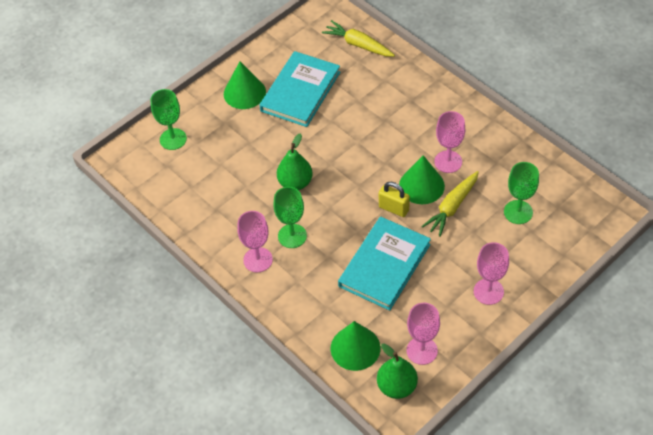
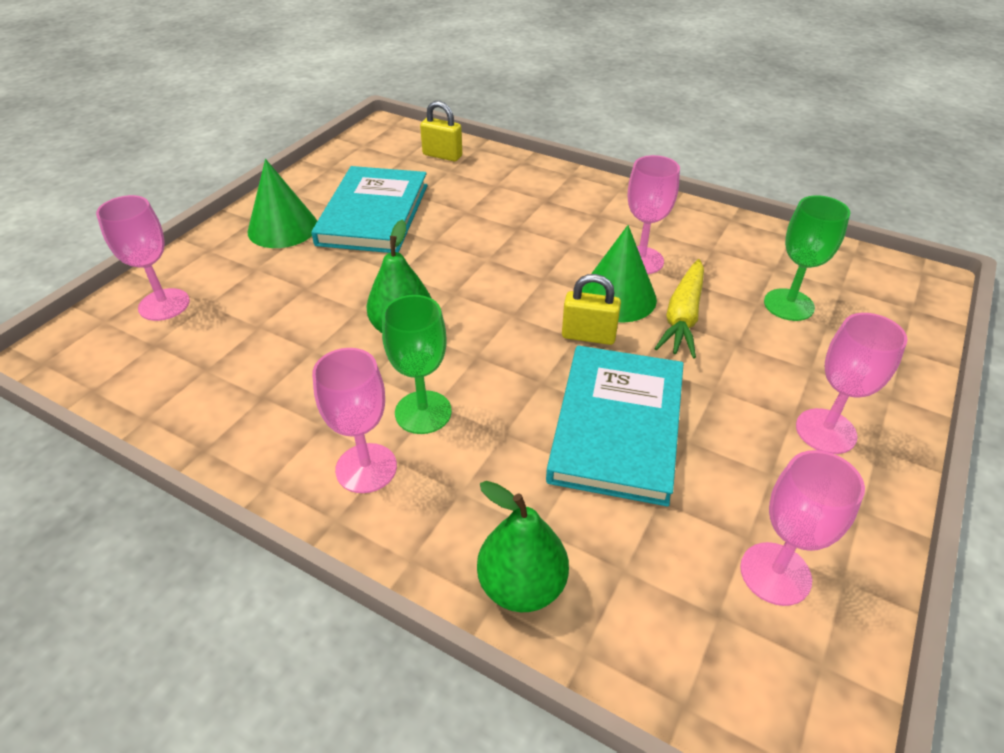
camera: 20 degrees left, 10 degrees down
(173, 139) = (164, 304): green goblet -> pink goblet
(355, 348) = (636, 603): green cone -> none
(358, 45) = (442, 155): yellow carrot -> yellow padlock
(397, 386) = (770, 672): green pear -> green pear (522, 585)

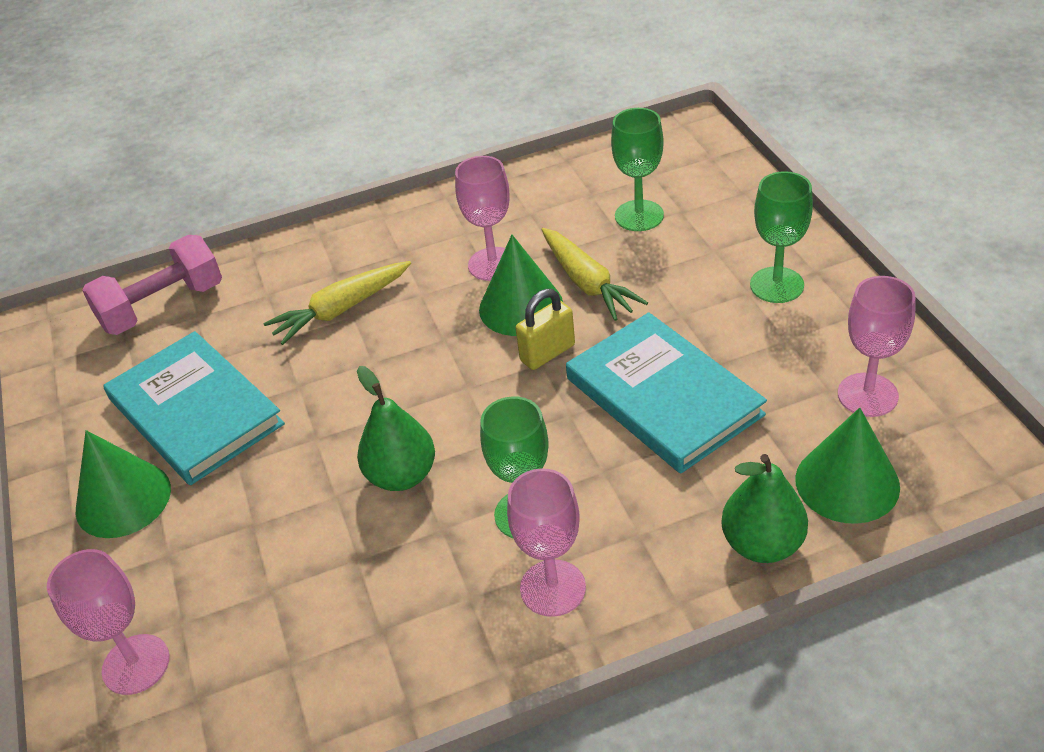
camera: 45 degrees left, 0 degrees up
(442, 155) = (163, 306): yellow padlock -> pink dumbbell
(518, 220) = (341, 310): none -> yellow carrot
(652, 615) = (847, 482): none -> green cone
(825, 431) = (776, 285): pink goblet -> green goblet

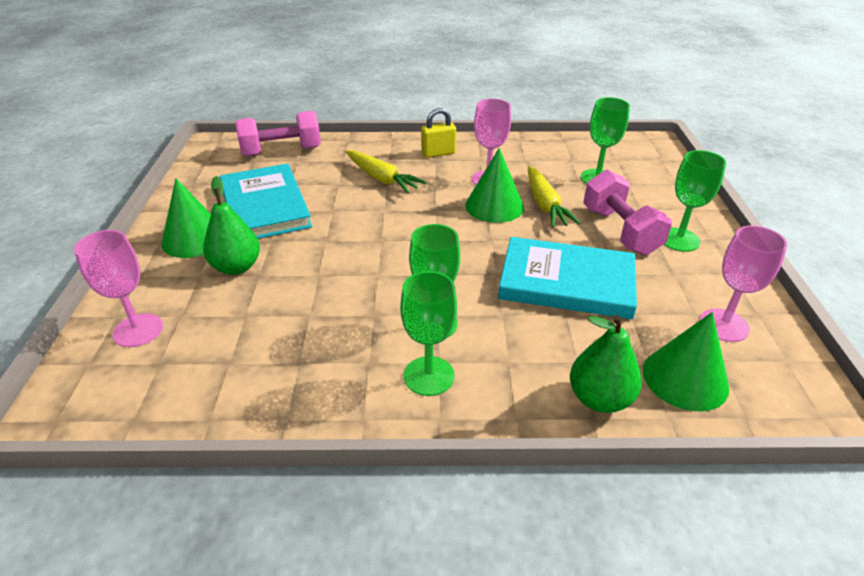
camera: 15 degrees right, 5 degrees down
(341, 310) = (382, 179): yellow carrot -> yellow carrot turned 120 degrees counterclockwise
(402, 475) = (366, 276): green pear -> green pear (236, 267)
(547, 353) = (498, 235): yellow padlock -> yellow padlock (438, 153)
(553, 588) = (429, 376): pink goblet -> green goblet
(663, 396) = (566, 282): turquoise book -> turquoise book turned 60 degrees counterclockwise
(700, 294) = (620, 231): none -> pink dumbbell

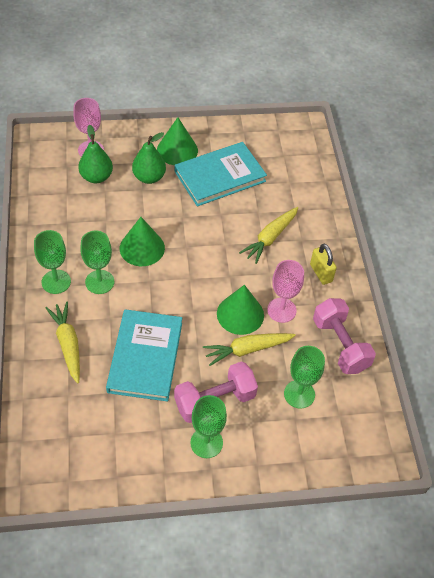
camera: 80 degrees right, 15 degrees up
(282, 151) = (302, 170): pink dumbbell -> pink dumbbell (340, 345)
(555, 361) = (68, 344): none -> yellow carrot
(599, 398) = (37, 365): green pear -> green pear (96, 177)
(685, 378) = (53, 414): green cone -> green cone (142, 248)
(723, 325) = (102, 450): pink goblet -> none

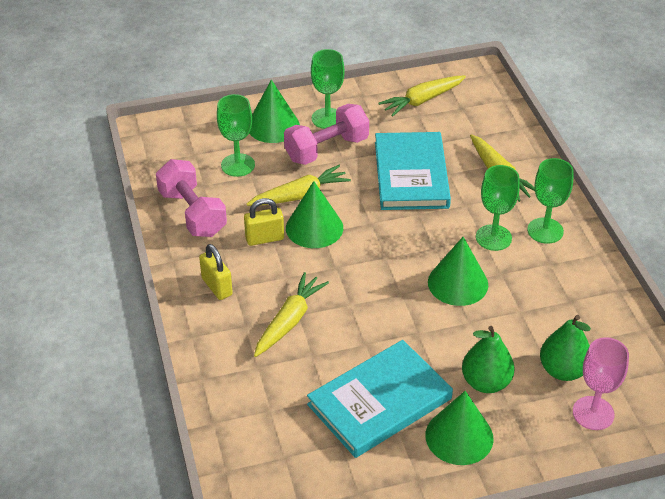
camera: 175 degrees right, 10 degrees down
(104, 453) = (422, 100): none -> yellow carrot
(261, 441) = (273, 126): none -> green cone
(281, 310) = (264, 238): pink goblet -> yellow padlock

